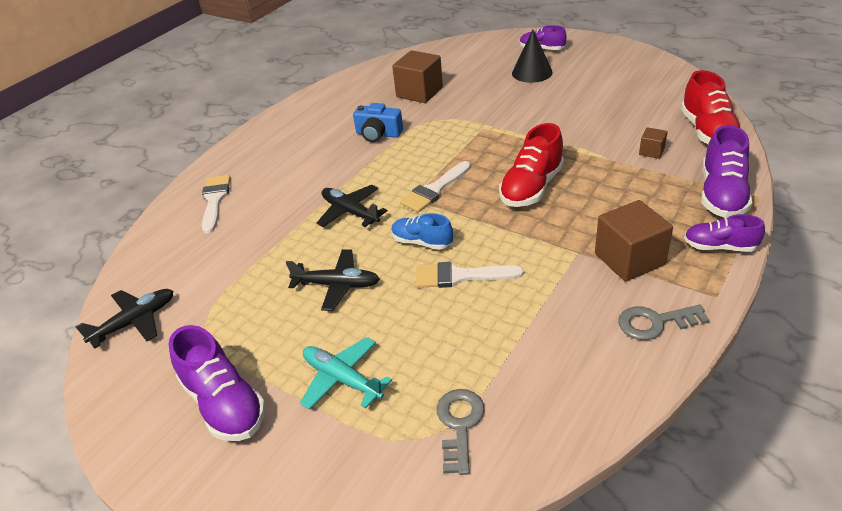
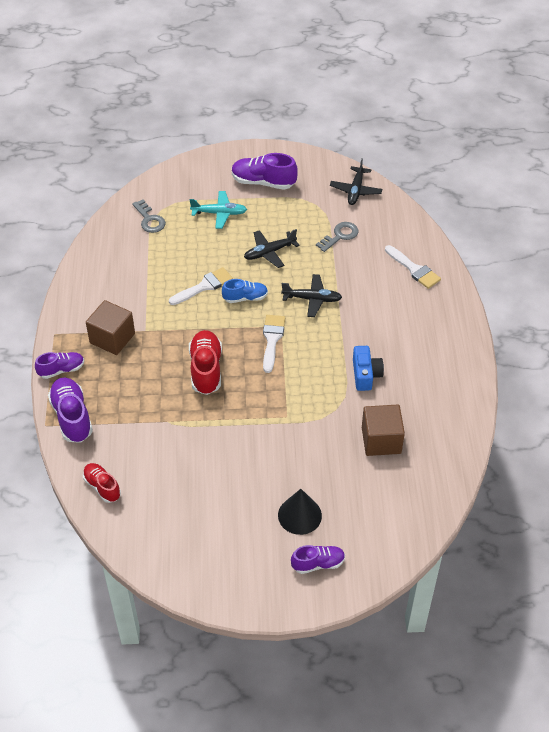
camera: 140 degrees right, 10 degrees up
(378, 134) = (365, 374): blue camera -> blue camera turned 105 degrees clockwise
(651, 151) = (137, 443): brown cube -> none
(655, 323) = (82, 304): grey key -> grey key (340, 236)
(707, 132) = (102, 487): red shoe -> red shoe, size x0.63

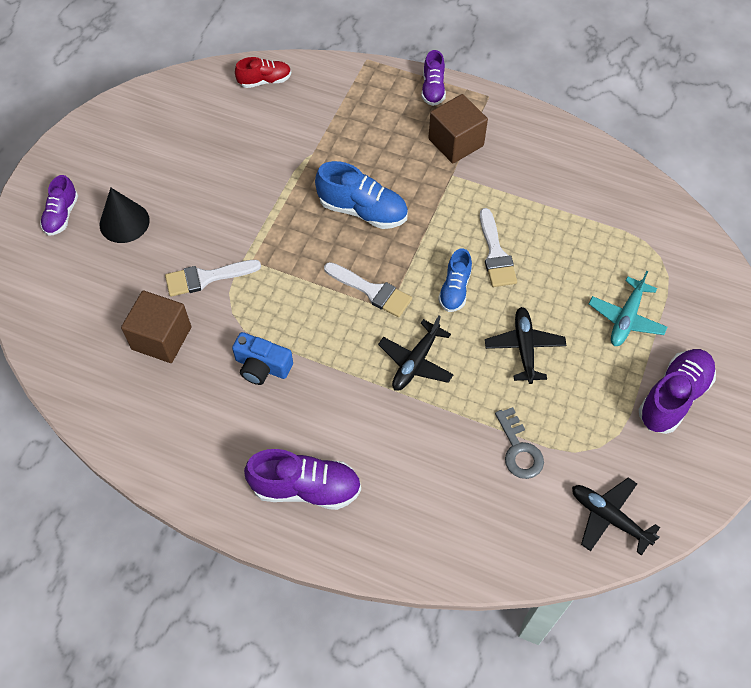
camera: 115 degrees right, 10 degrees up
(72, 417) = (364, 81): purple shoe -> purple shoe (306, 488)
(149, 220) = (644, 237): grey key -> none
(206, 369) = (363, 210): red shoe -> blue shoe
(414, 269) = (408, 517): white brush -> white brush (206, 278)

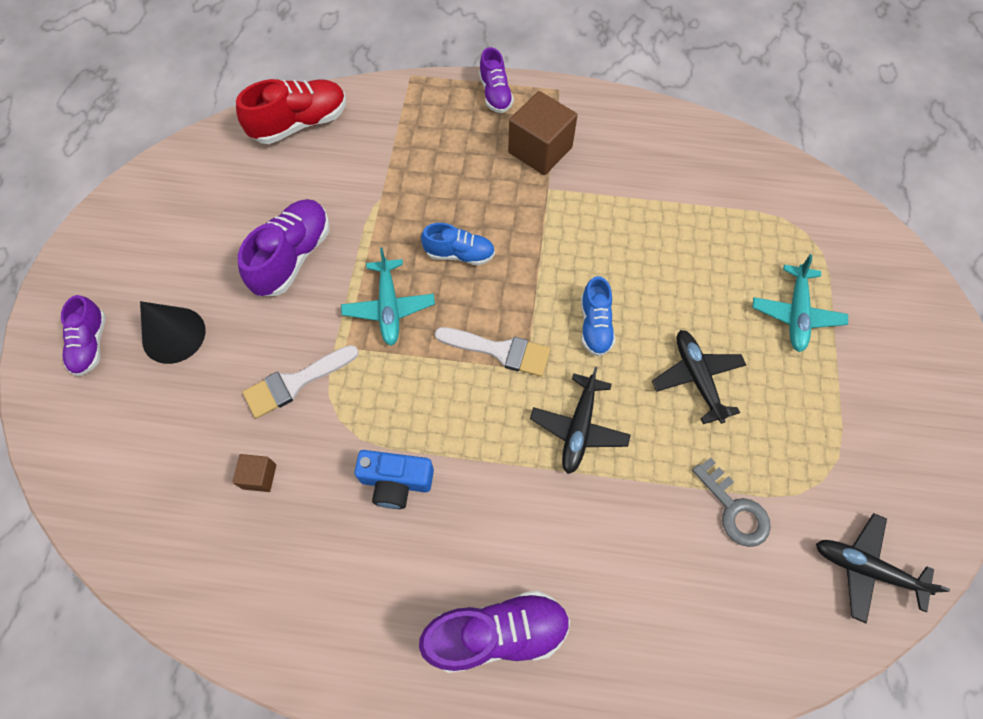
camera: 15 degrees left, 5 degrees up
(161, 338) = (259, 476): brown cube -> brown cube, size x0.49
(265, 81) = (300, 124): red shoe -> red shoe, size x1.60
(294, 239) = (389, 307): none -> turquoise plane
(363, 210) = (459, 254): blue shoe -> blue shoe, size x0.63
(495, 254) = (627, 271): white brush -> none
(673, 397) = (881, 396): purple shoe -> purple shoe (293, 257)

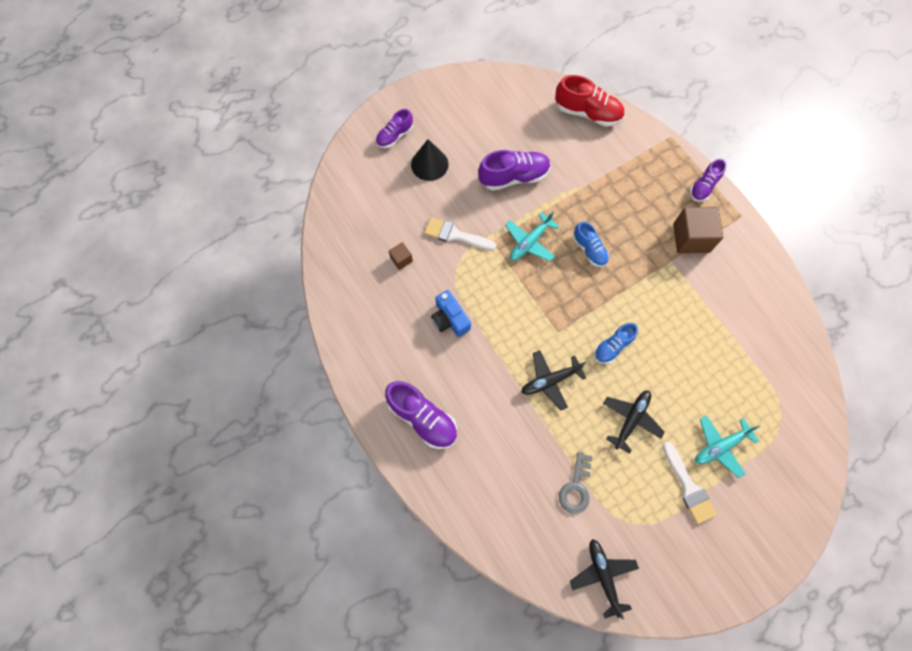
camera: 50 degrees right, 5 degrees up
(500, 351) = (555, 312): white brush -> white brush (688, 487)

